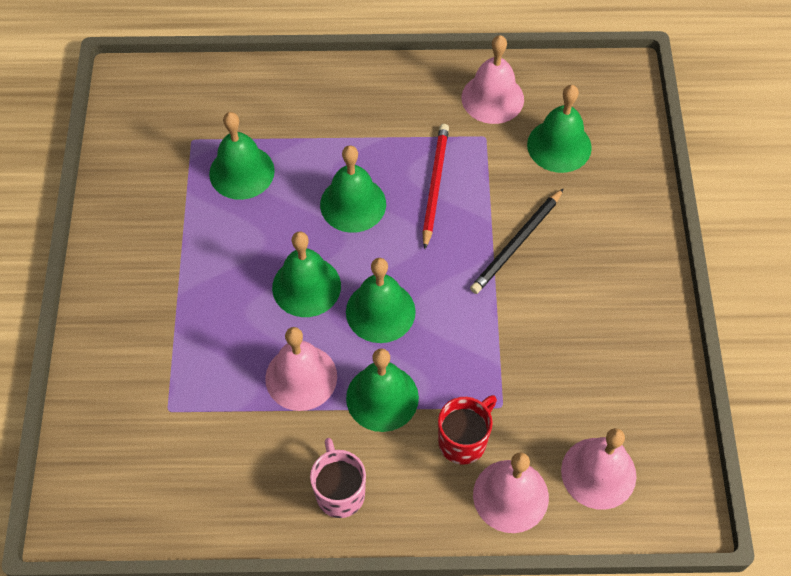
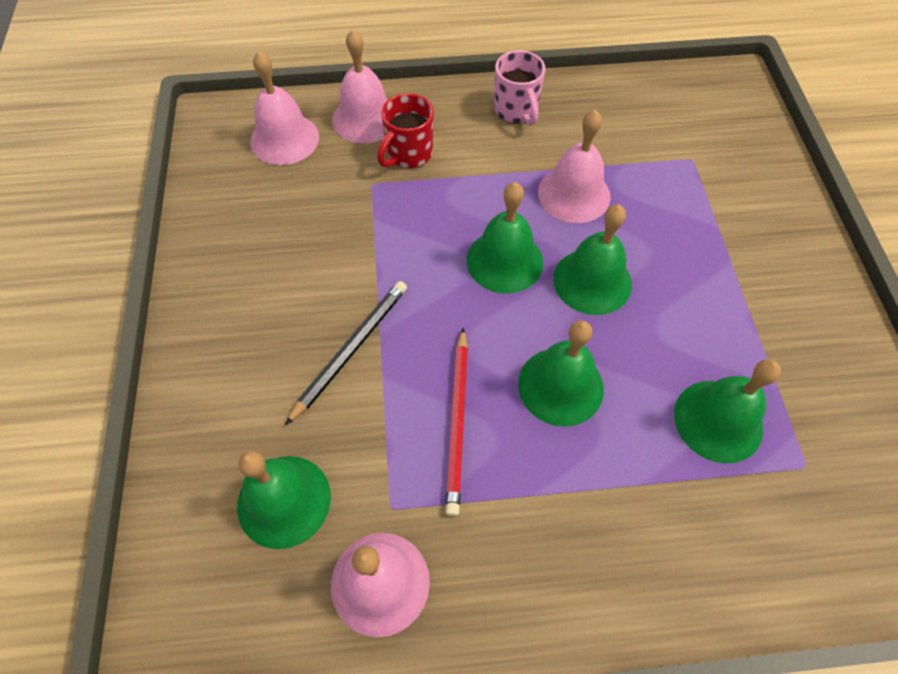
camera: 175 degrees right, 0 degrees up
(382, 397) = (490, 182): green bell -> none

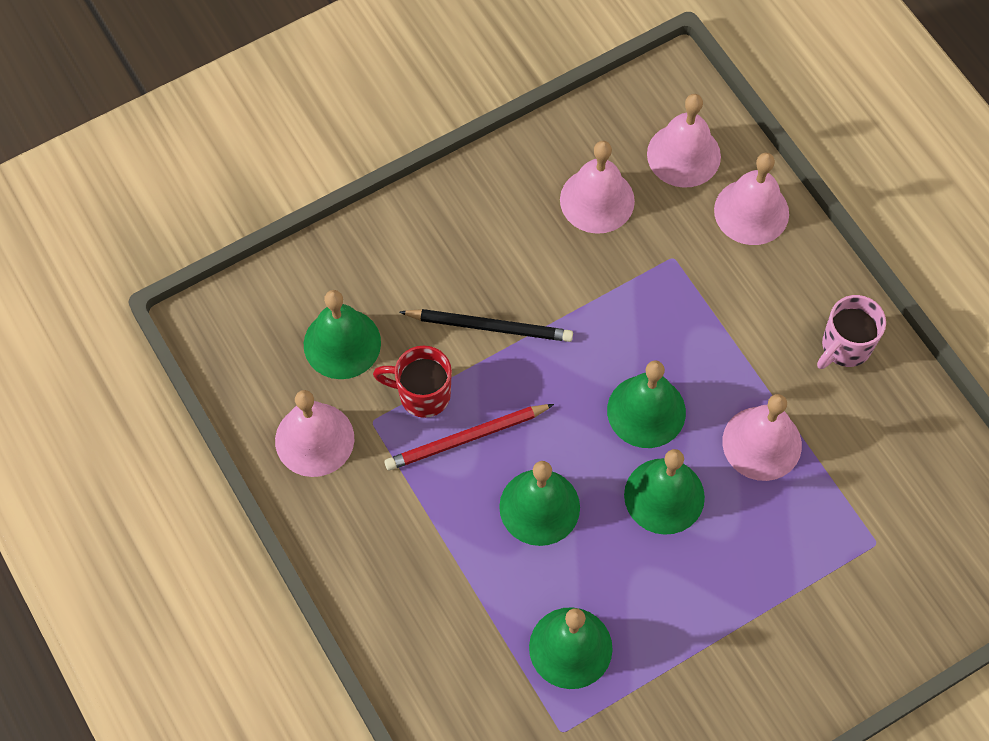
camera: 65 degrees right, 5 degrees up
(282, 213) = (597, 200): none -> pink bell
(408, 154) = (727, 272): red mug -> red mug (422, 394)

